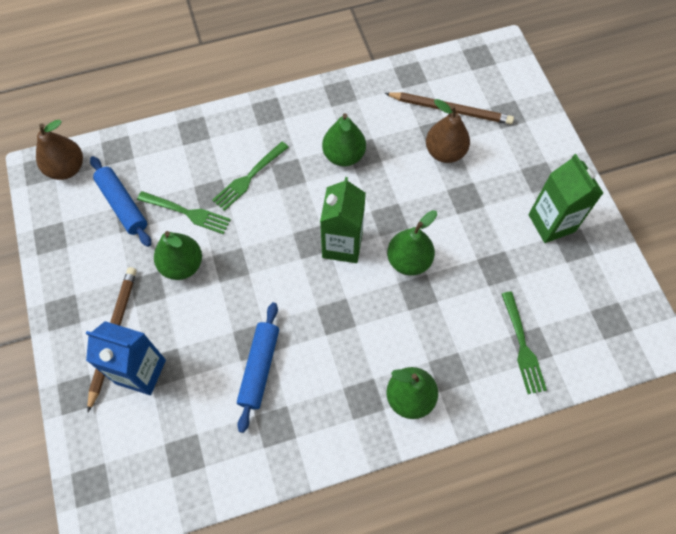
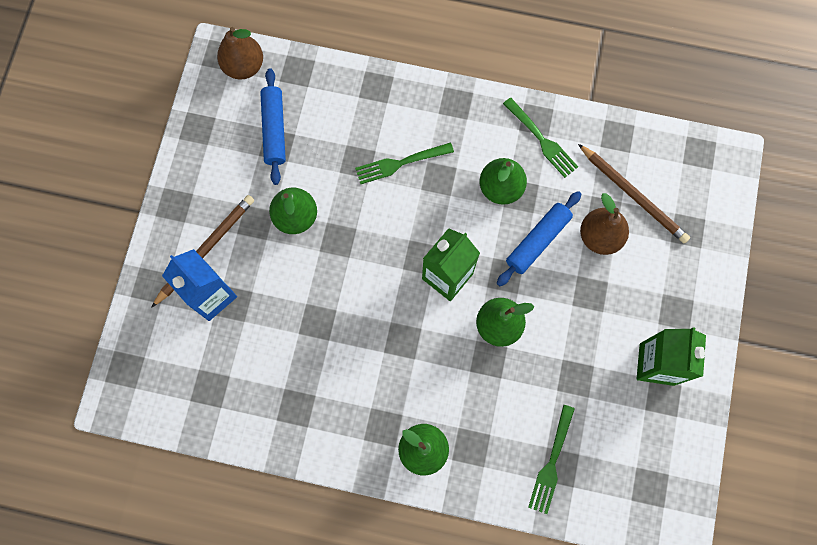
camera: 30 degrees right, 10 degrees up
(186, 212) = (326, 168): green fork -> green fork (541, 139)
(259, 368) = (310, 349): blue rolling pin -> blue rolling pin (537, 241)

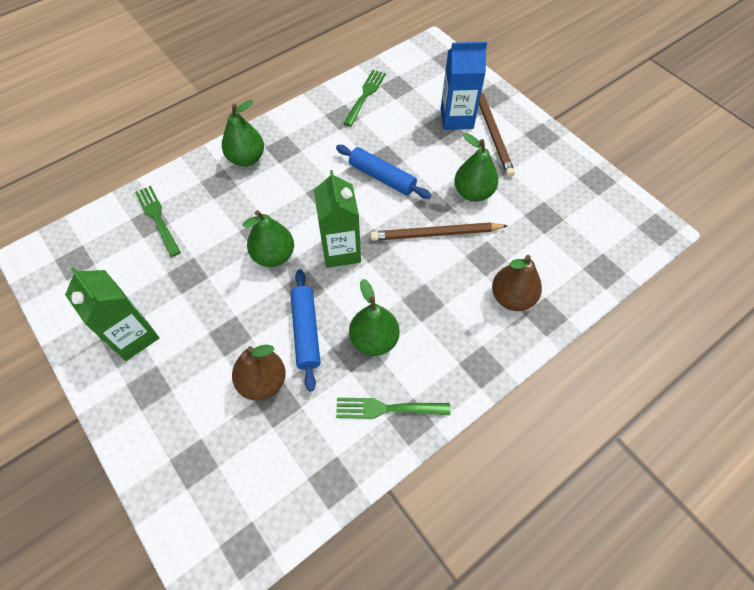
camera: 130 degrees right, 15 degrees down
(244, 66) = (634, 238): brown pear -> brown pear (512, 297)
(274, 130) = (558, 223): blue rolling pin -> blue rolling pin (382, 177)
(401, 163) = (459, 285): green fork -> green fork (365, 96)
(633, 195) = (268, 443): brown pencil -> brown pencil (436, 234)

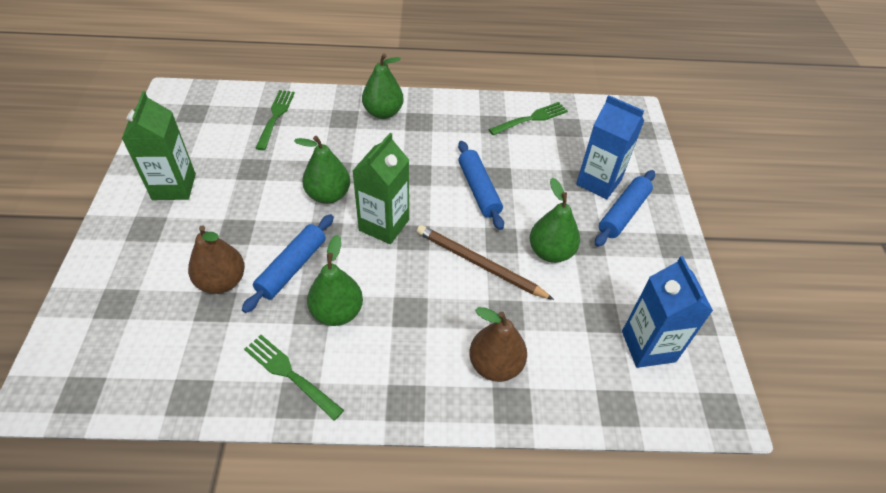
camera: 35 degrees right, 10 degrees down
(493, 132) = (623, 213): brown pencil -> blue rolling pin
(586, 217) = (648, 346): none -> blue carton

